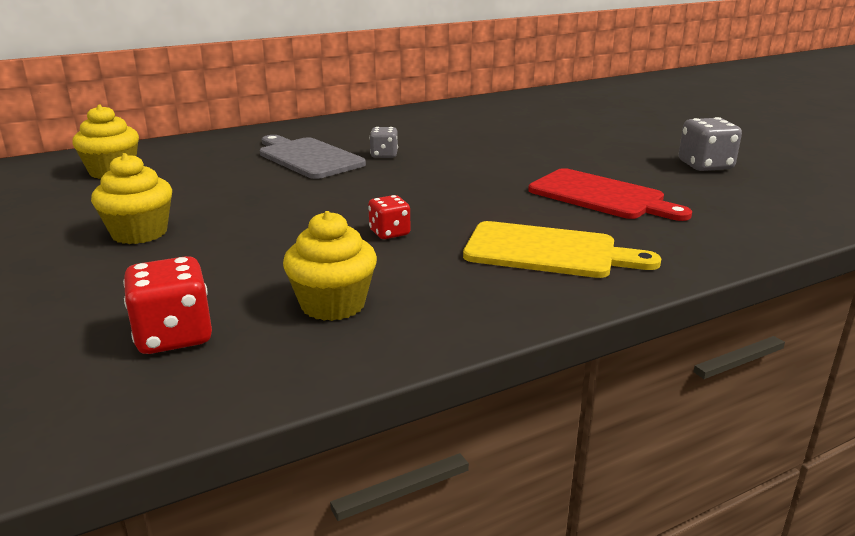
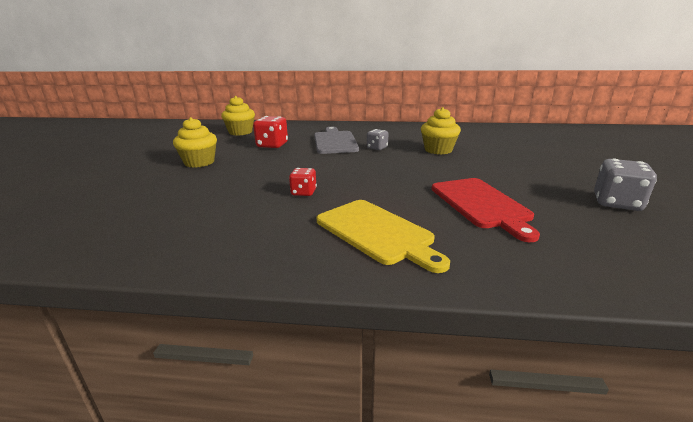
camera: 35 degrees right, 0 degrees up
(174, 336) = (120, 216): red dice -> red dice (272, 145)
(333, 304) = (206, 224): yellow cupcake -> yellow cupcake (438, 150)

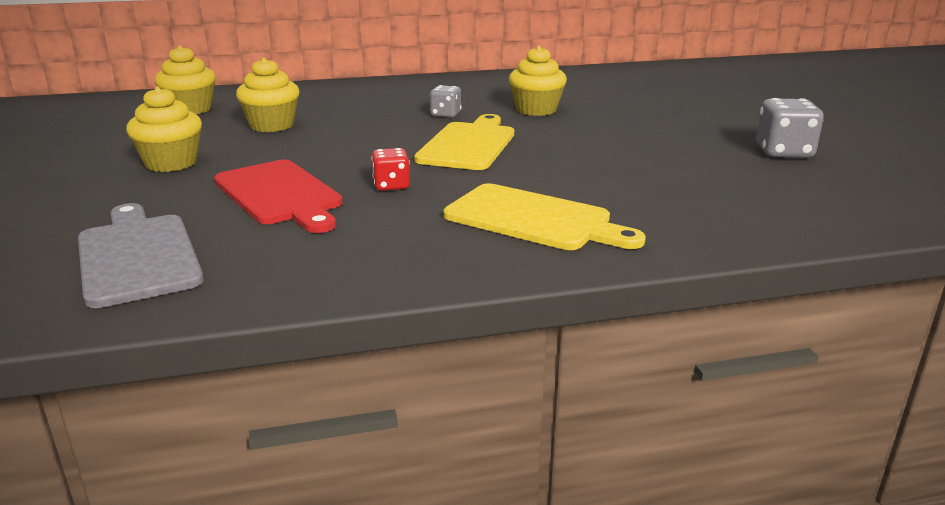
camera: 20 degrees left, 0 degrees up
(272, 145) = (272, 125): red dice -> yellow cupcake
(335, 141) = (372, 111): grey cutting board -> grey cutting board (138, 256)
(375, 169) = (469, 144): none -> yellow cutting board
(481, 204) = (637, 172): red cutting board -> red cutting board (279, 195)

